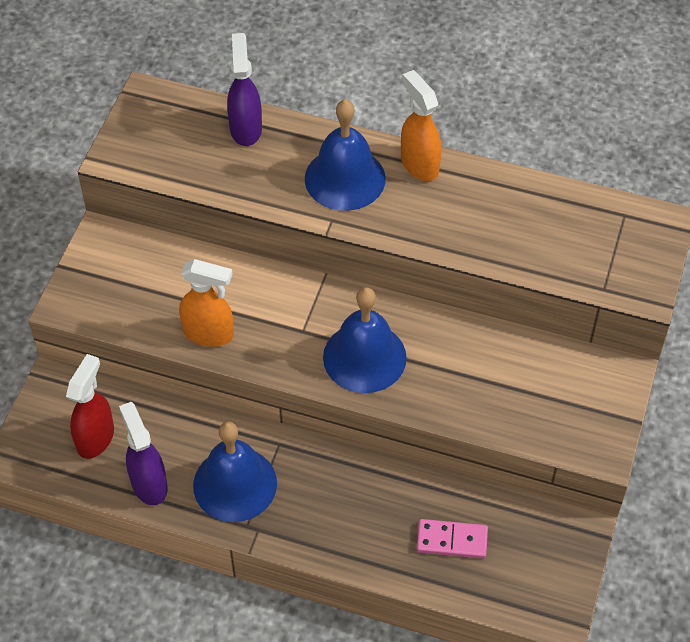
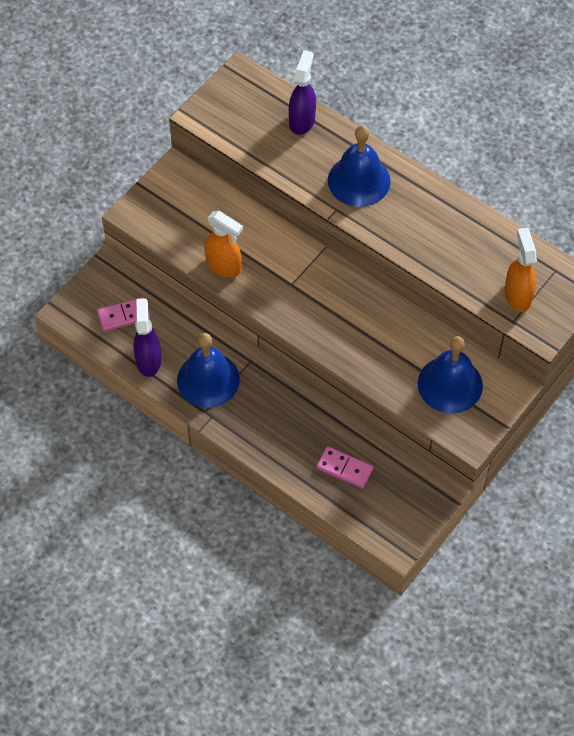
camera: 20 degrees right, 5 degrees up
(96, 438) = (124, 316): red spray bottle -> pink domino
(364, 357) = (328, 317): blue bell -> blue bell (450, 384)
(419, 164) = (418, 186): orange spray bottle -> orange spray bottle (517, 295)

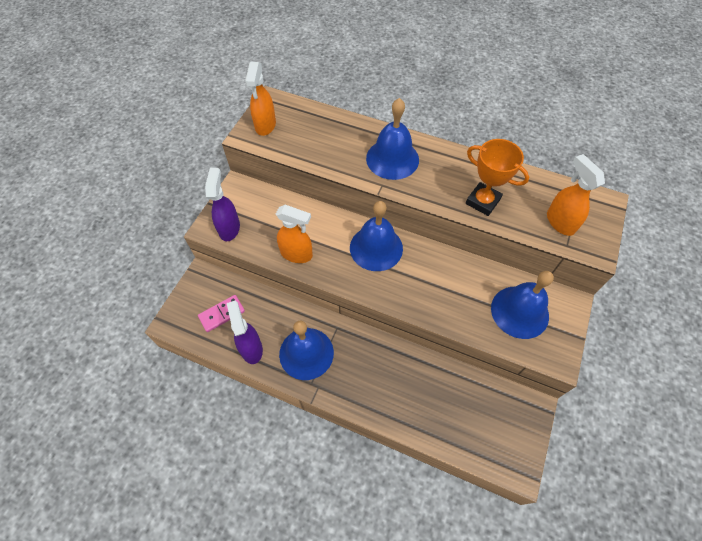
camera: 15 degrees left, 0 degrees up
(224, 106) = (265, 125): none -> orange spray bottle
(302, 120) = (331, 123): purple spray bottle -> purple spray bottle (229, 228)
(315, 279) = (376, 248): none -> blue bell
(345, 468) = (446, 406): pink domino -> none
(442, 253) = (482, 201): none -> orange trophy

